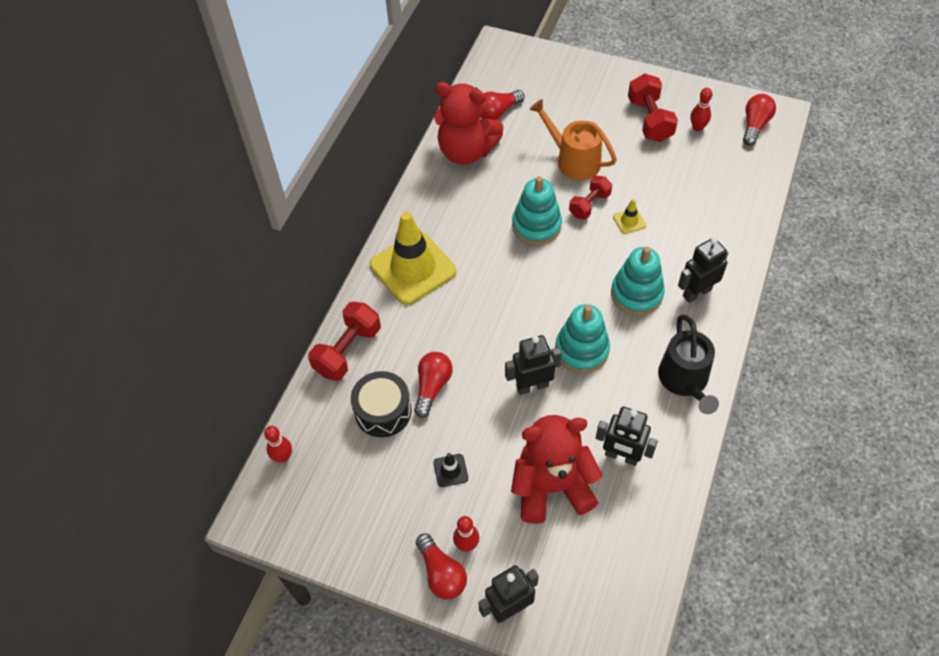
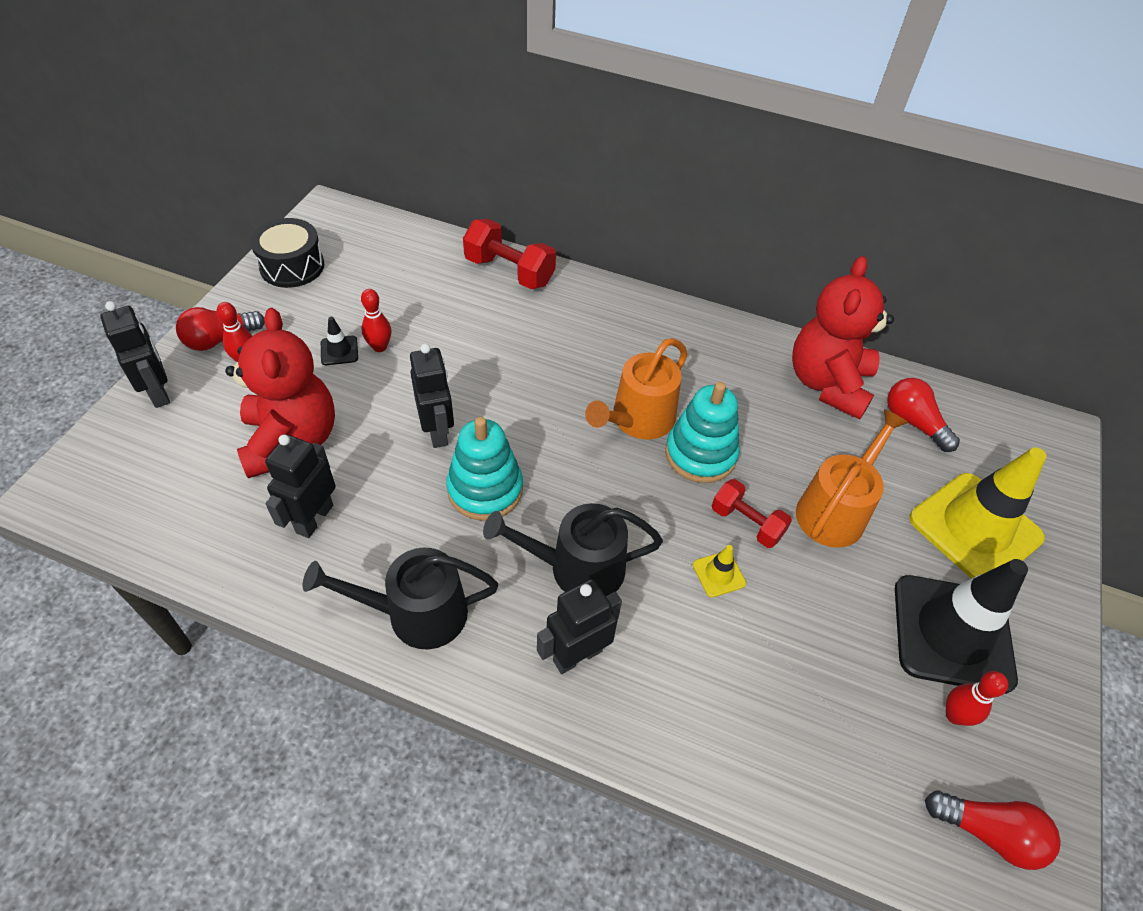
camera: 85 degrees right, 5 degrees down
(283, 457) = (388, 228): red bowling pin -> red bowling pin (379, 347)
(383, 411) = (427, 298): black drum -> black drum (292, 266)
(413, 268) = (624, 326): yellow traffic cone -> yellow traffic cone (975, 528)
(432, 387) = (451, 339): red light bulb -> none
(509, 260) = (638, 420): none -> orange watering can
(636, 294) = (577, 568): turquoise stacking toy -> black watering can
(649, 120) = (952, 633): red dumbbell -> black traffic cone
(696, 292) = (577, 655): black robot -> black robot turned 90 degrees counterclockwise

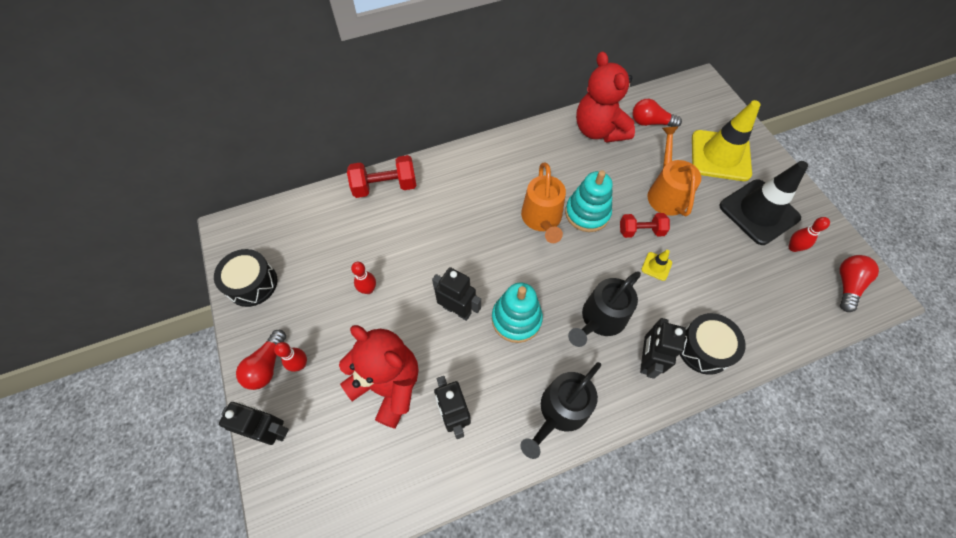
camera: 40 degrees left, 10 degrees up
(339, 350) = (348, 311): black traffic cone -> none
(666, 709) = (704, 348): none -> black drum
(988, 832) = (847, 285): red light bulb -> red light bulb turned 45 degrees counterclockwise

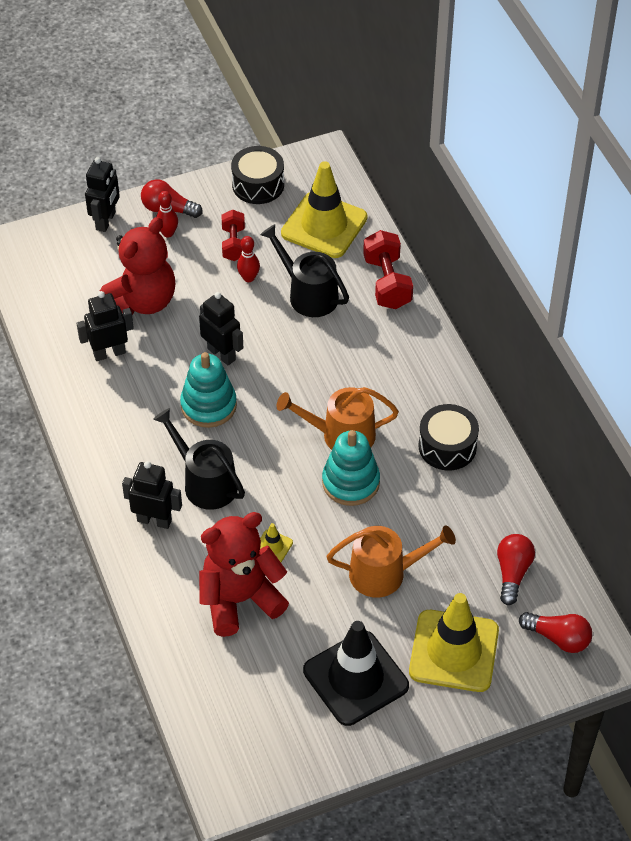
camera: 90 degrees right, 10 degrees down
(314, 230) = (324, 225): none -> yellow traffic cone
(457, 310) = (222, 354): black robot -> black robot turned 75 degrees counterclockwise
(560, 411) = (105, 439): black watering can -> black watering can (308, 294)
(599, 130) = (493, 508): red teddy bear -> red teddy bear (240, 599)
(641, 231) = (324, 537): red dumbbell -> red dumbbell (233, 244)
(704, 348) = (165, 578): black drum -> black drum (447, 446)
(793, 247) = (299, 706): red bowling pin -> none
(847, 285) = (241, 754): red light bulb -> red light bulb (558, 638)

